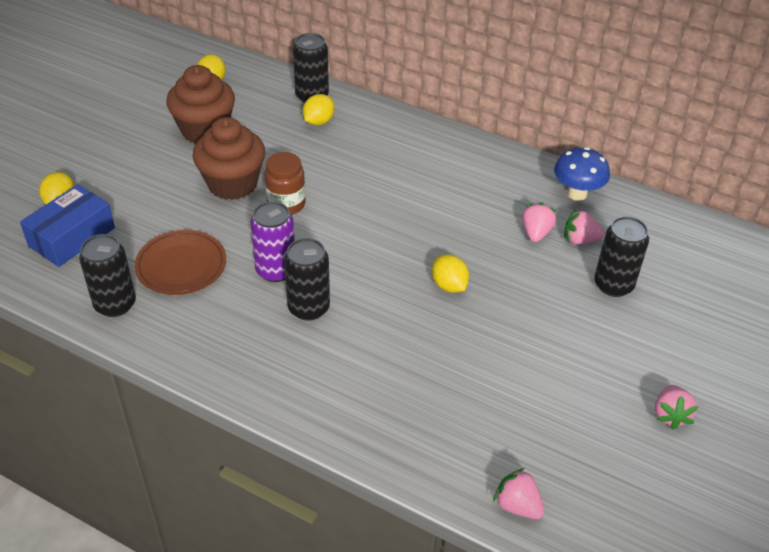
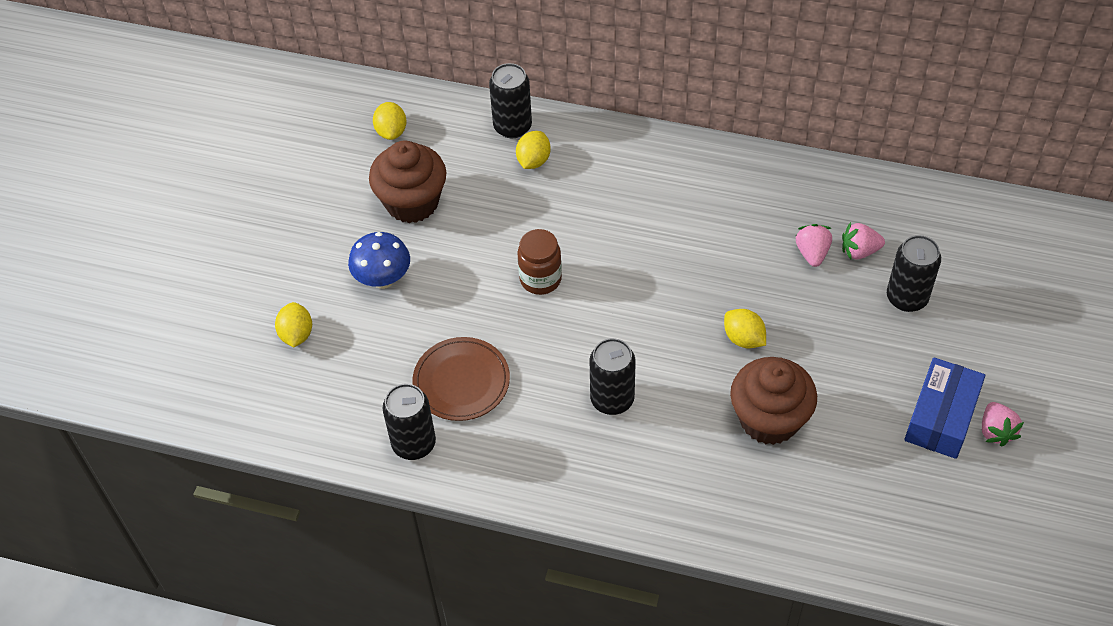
camera: 10 degrees left, 10 degrees up
(72, 237) = (330, 375): blue box -> blue box (941, 417)
(232, 184) = (472, 266): brown cupcake -> brown cupcake (769, 419)
(276, 270) = (561, 363): purple can -> none
(517, 505) = (880, 559): pink strawberry -> none
(577, 194) = (840, 193): blue mushroom -> blue mushroom (383, 279)

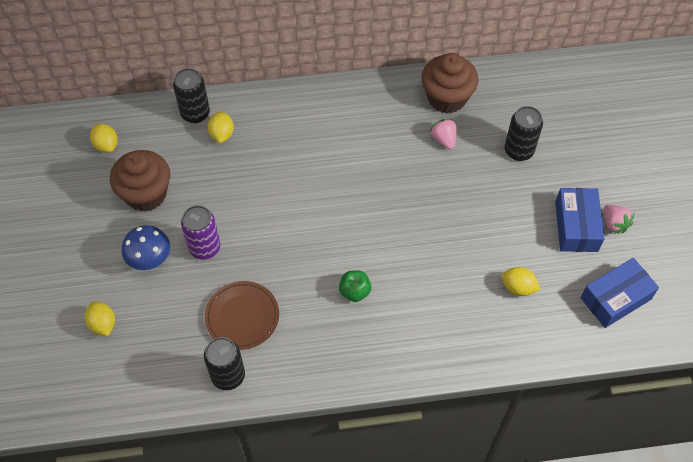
camera: 25 degrees left, 5 degrees up
(453, 286) = (204, 247): none -> purple can
(540, 279) = (265, 221): brown jar -> none
(612, 399) = (355, 291): black can -> green apple
(743, 338) = (425, 216): yellow lemon -> yellow lemon (518, 287)
(769, 419) = (467, 268): brown cupcake -> brown cupcake (447, 98)
(859, 251) = (474, 128): pink strawberry -> none
(953, 525) = (615, 298): none -> blue box

